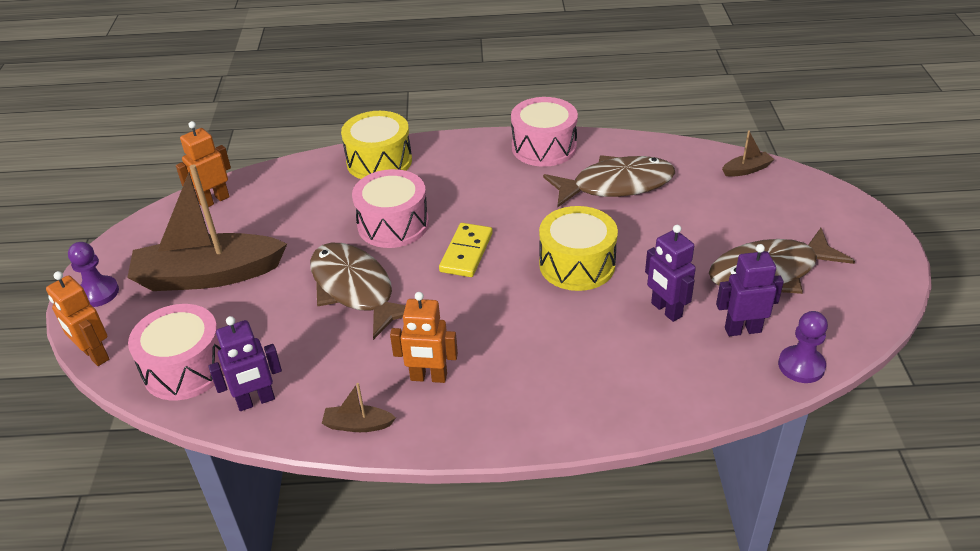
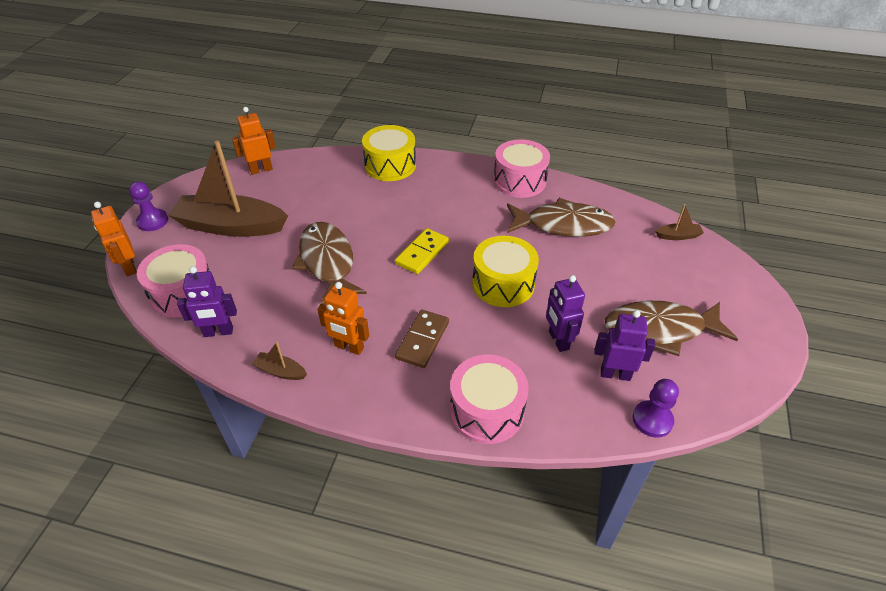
camera: 15 degrees right, 5 degrees up
(393, 224) = (378, 217): pink drum -> pink drum (487, 410)
(513, 348) = (423, 340): none -> brown domino

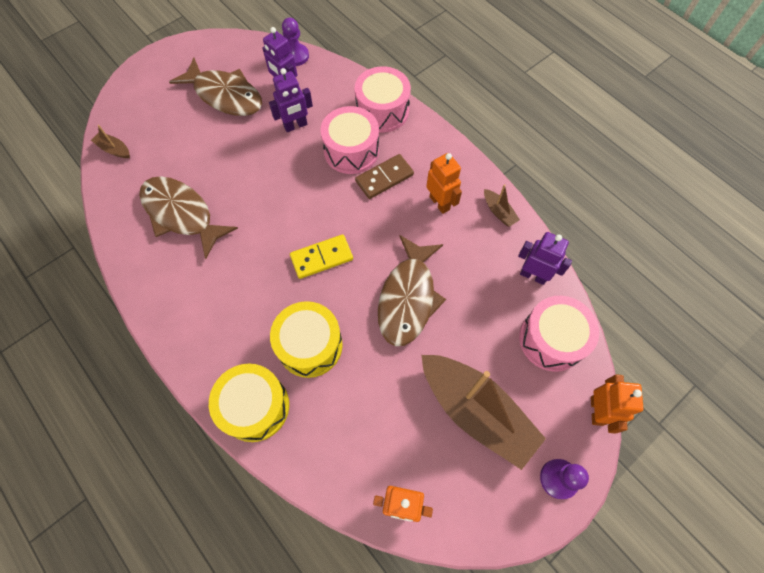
camera: 145 degrees left, 20 degrees up
(503, 284) = (287, 189): yellow drum -> yellow drum (310, 345)
(519, 181) = (157, 291): pink drum -> pink drum (351, 151)
(558, 340) = (295, 126): purple robot -> purple robot turned 45 degrees clockwise

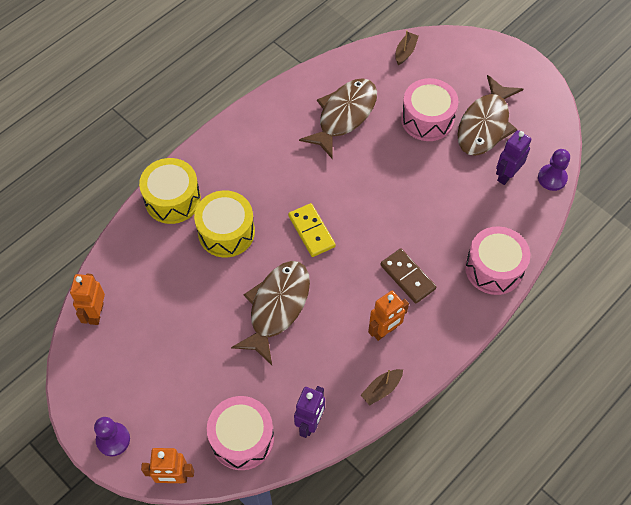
camera: 85 degrees right, 5 degrees down
(295, 126) = (459, 190): purple robot -> none
(351, 151) = (436, 244): pink drum -> pink drum (427, 119)
(408, 298) = (277, 307): brown fish -> brown fish turned 105 degrees clockwise
(476, 411) = (171, 369): brown boat -> none

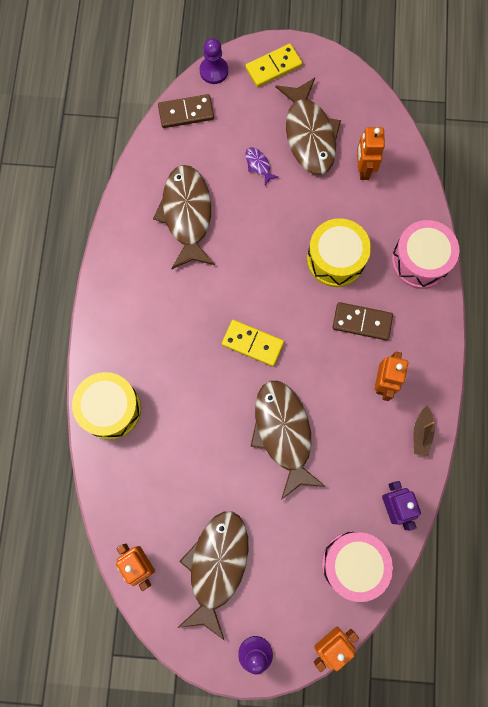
camera: 40 degrees left, 15 degrees up
(144, 358) = (217, 566): none -> brown fish
(226, 232) = (183, 401): yellow drum -> yellow drum (335, 259)
(405, 52) = (186, 113): brown boat -> brown domino
(427, 119) = (258, 165): pink drum -> purple fish
(499, 64) = (273, 67): none -> yellow domino
(506, 175) = (363, 169): purple robot -> orange robot
(552, 178) = (400, 144): purple pawn -> purple pawn (214, 71)

